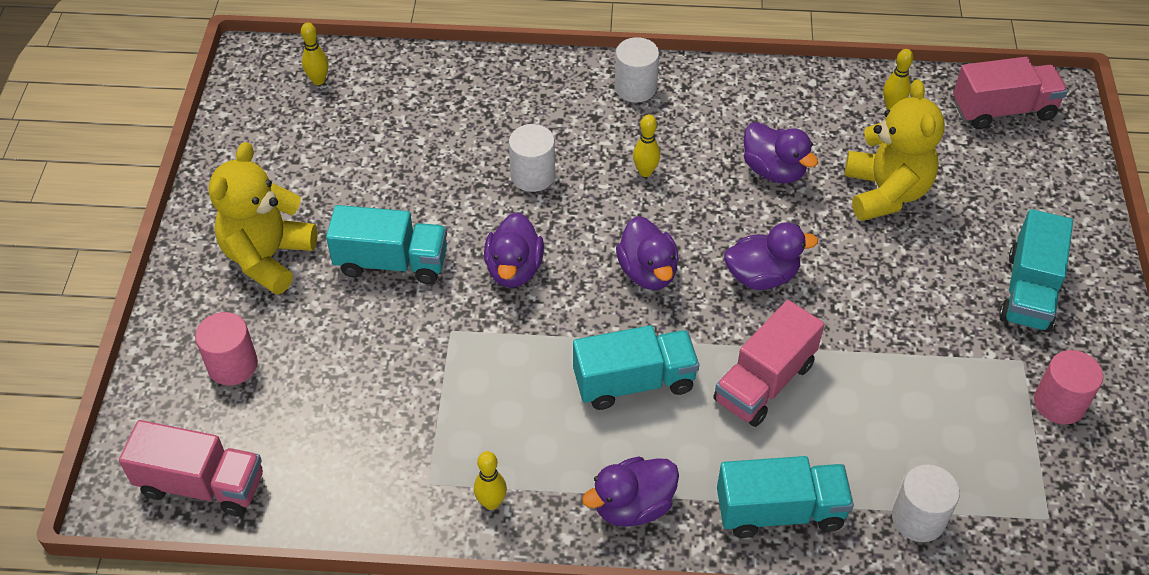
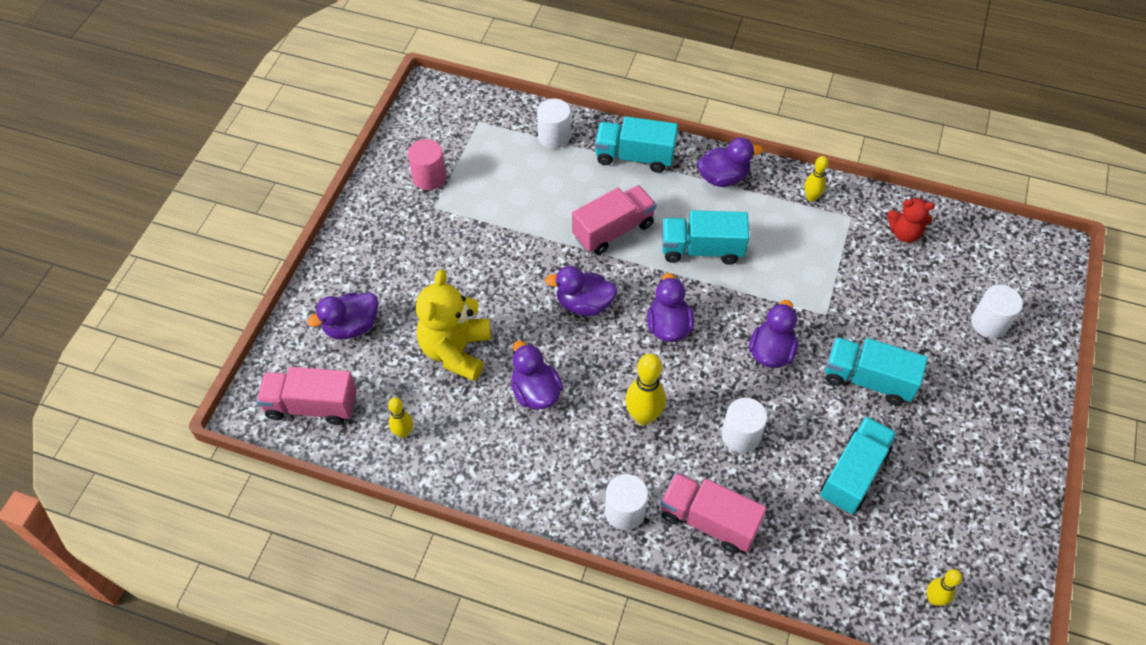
camera: 165 degrees left, 5 degrees up
(202, 484) = (1001, 246): pink truck -> pink truck (708, 521)
(232, 365) = (989, 323): pink cylinder -> white cylinder
(268, 257) = (970, 407): yellow teddy bear -> none
(346, 473) = (904, 233): none -> red teddy bear
(645, 172) = (643, 416): yellow bowling pin -> yellow bowling pin, size x1.68
(1019, 192) = (351, 326): none -> purple duck
(1028, 291) = (398, 250): turquoise truck -> turquoise truck (853, 474)

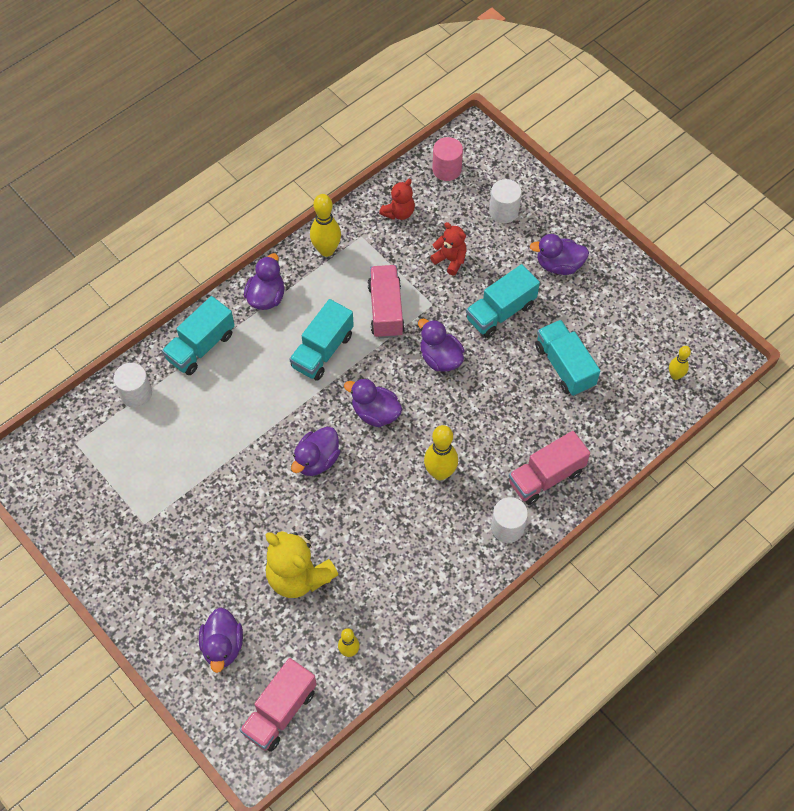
camera: 60 degrees left, 5 degrees up
(429, 177) = (109, 512): pink cylinder -> pink cylinder (446, 169)
(535, 392) = (373, 536): purple duck -> purple duck (559, 265)
(613, 230) = (262, 402): pink truck -> pink truck (386, 310)
(740, 435) = (494, 418): white cylinder -> none
(811, 197) = (326, 250): yellow bowling pin -> yellow bowling pin, size x1.68
(890, 304) = (450, 260): none -> red teddy bear

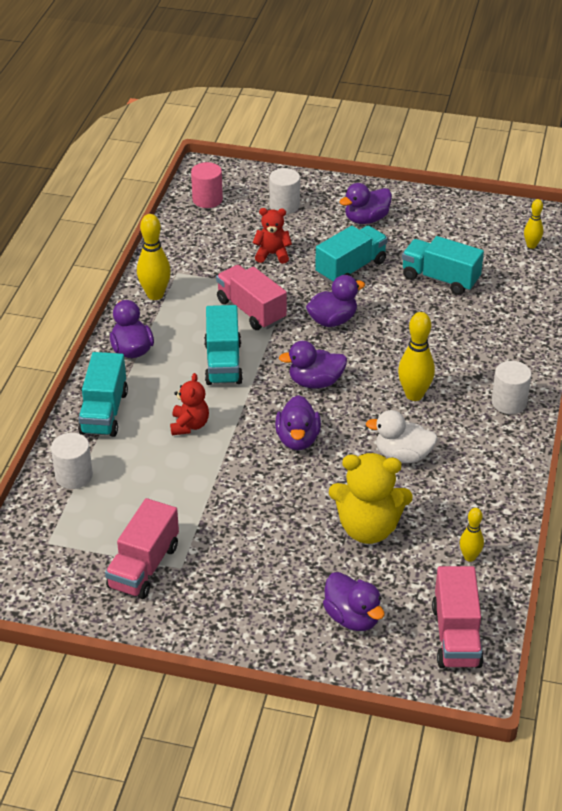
camera: 35 degrees left, 20 degrees down
(381, 525) = (402, 455): none -> white duck
(398, 212) = (194, 243): red teddy bear -> red teddy bear (189, 425)
(440, 358) = (332, 320): purple duck -> purple duck turned 135 degrees clockwise
(500, 312) = (351, 268): turquoise truck -> turquoise truck turned 150 degrees counterclockwise
(546, 477) = (503, 355): pink truck -> pink truck (144, 566)

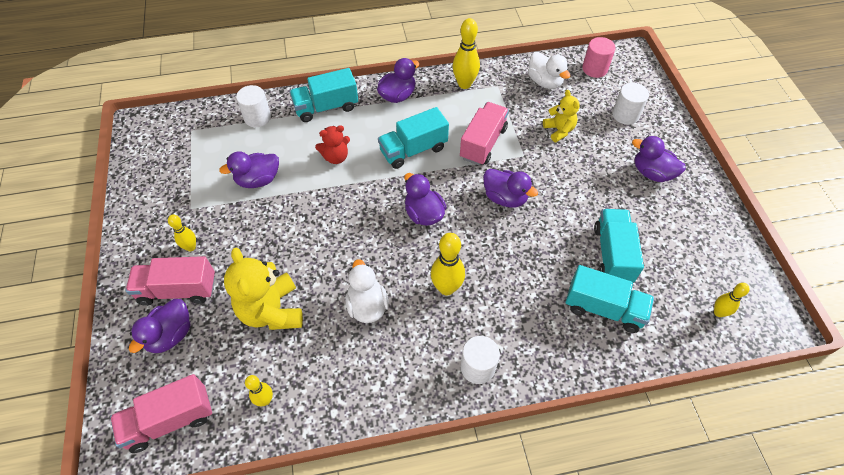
camera: 65 degrees right, 15 degrees up
(144, 566) = (185, 187): pink truck -> pink truck (178, 290)
(198, 238) = (545, 82): none -> white duck
(241, 578) = (191, 247): none -> yellow bowling pin
(272, 254) = (559, 130): red teddy bear -> yellow teddy bear
(298, 439) = (352, 227): purple duck -> purple duck (258, 180)
(351, 268) = (579, 186): turquoise truck -> turquoise truck (603, 308)

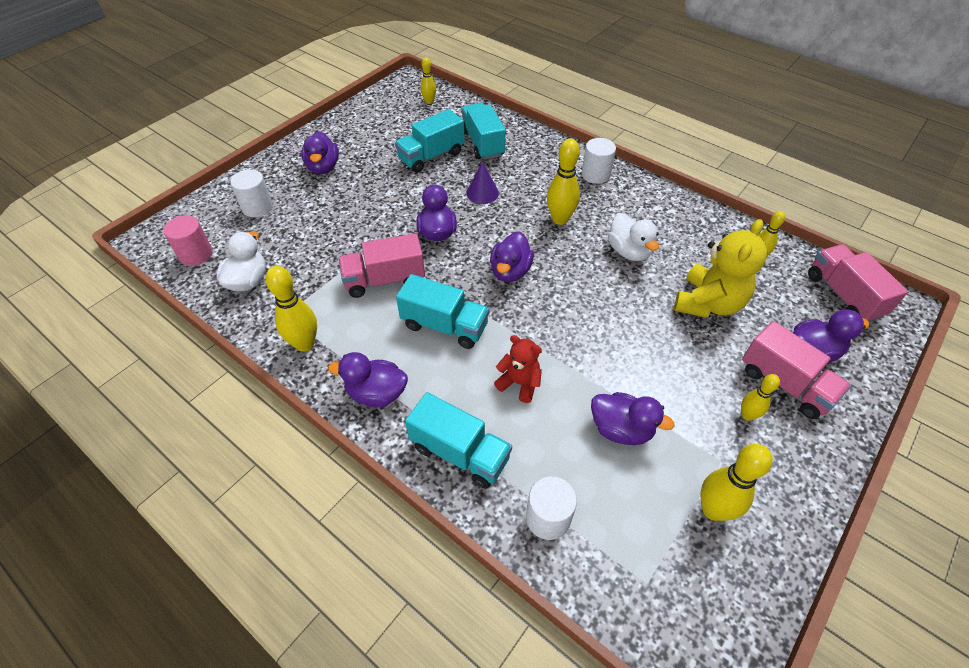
camera: 130 degrees left, 5 degrees down
(170, 420) = (843, 295): pink truck -> pink truck turned 135 degrees counterclockwise
(179, 181) = (713, 510): none -> yellow bowling pin
(367, 306) = (629, 251): white duck -> white duck turned 60 degrees counterclockwise
(528, 257) = (482, 193): none -> purple cone
(559, 130) = (318, 238): yellow teddy bear -> none

